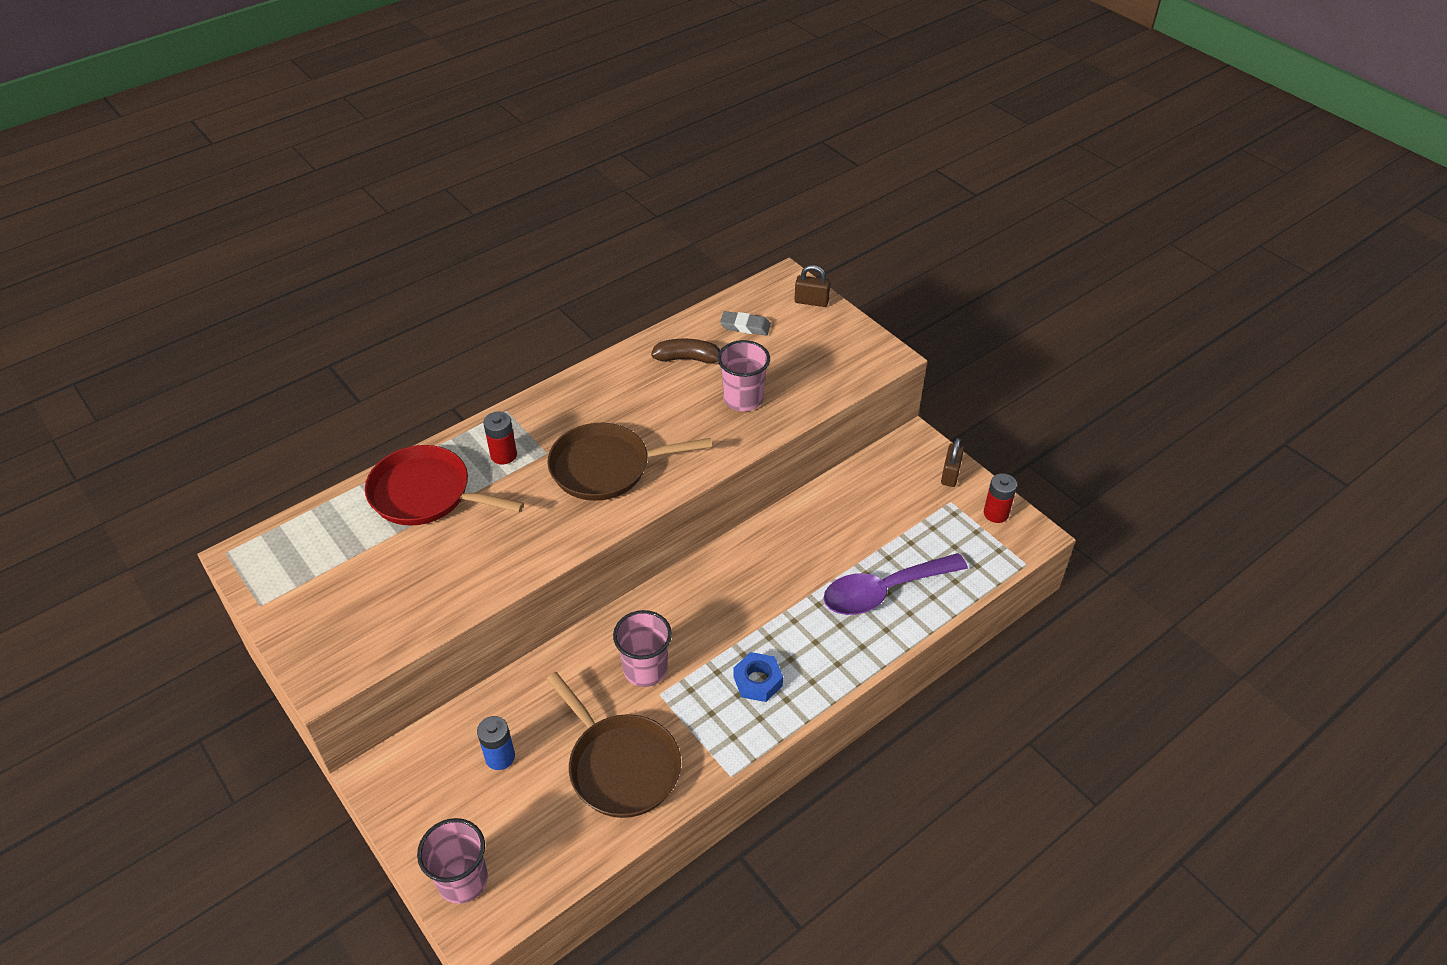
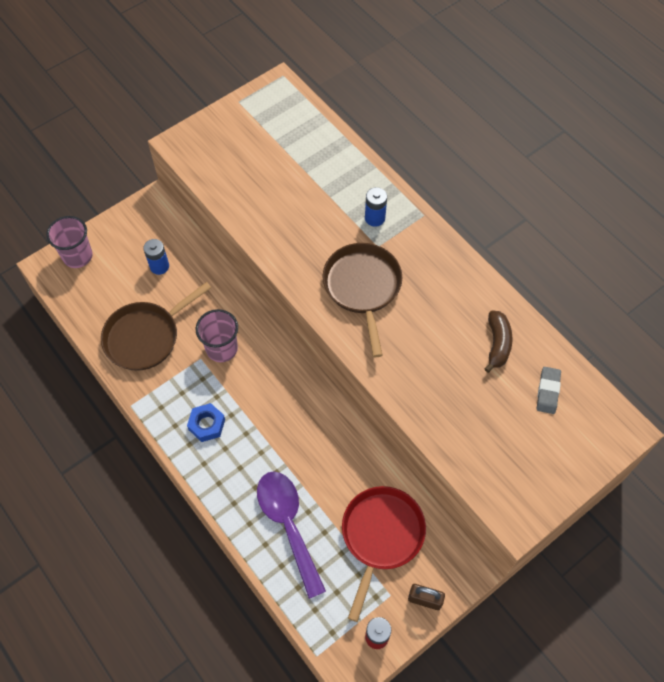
camera: 90 degrees right, 15 degrees up
(426, 494) = (334, 175): red pan -> red pan (381, 536)
(503, 455) = (374, 218): red battery -> blue battery
(743, 399) = (448, 388): pink cup -> none
(811, 301) = (593, 453): brown padlock -> none

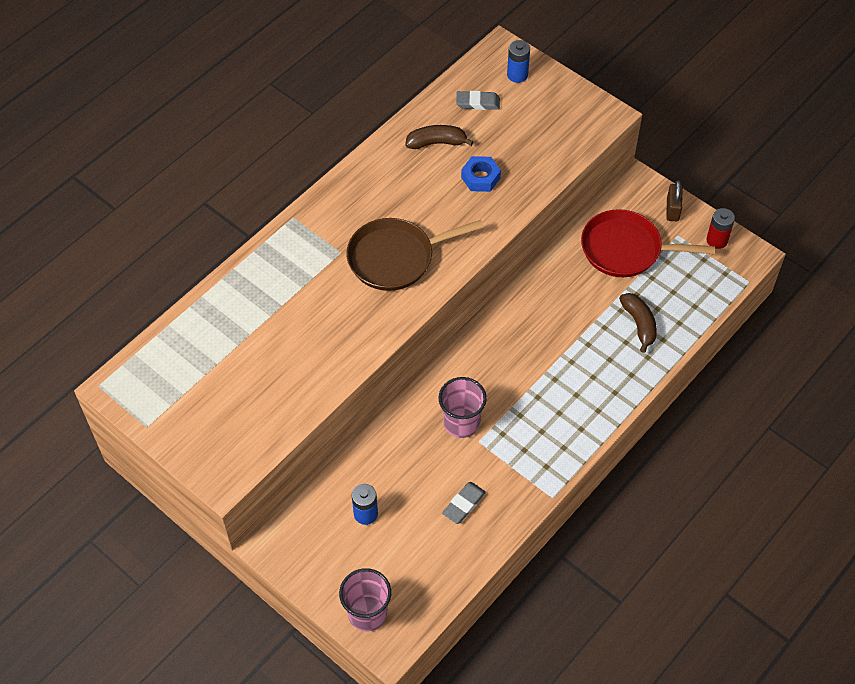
camera: 100 degrees left, 5 degrees down
(145, 337) = (464, 504): brown pan -> grey eraser
(207, 424) = (554, 417): blue nut -> blue nut (480, 178)
(288, 525) = (639, 324): purple spoon -> brown banana
(374, 218) = (304, 260): blue battery -> blue battery (517, 75)

